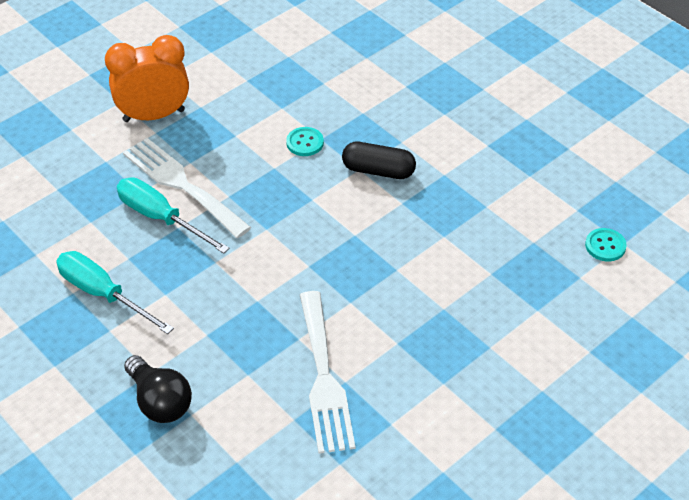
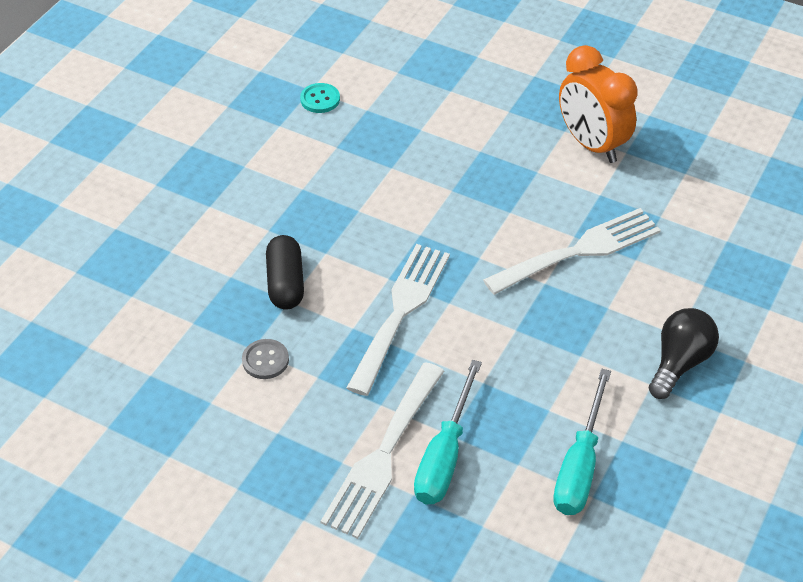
camera: 110 degrees left, 0 degrees up
(154, 115) = (273, 533): orange clock -> orange clock (591, 144)
(305, 143) = (265, 360): turquoise button -> grey button
(314, 232) = (400, 311): none -> white fork

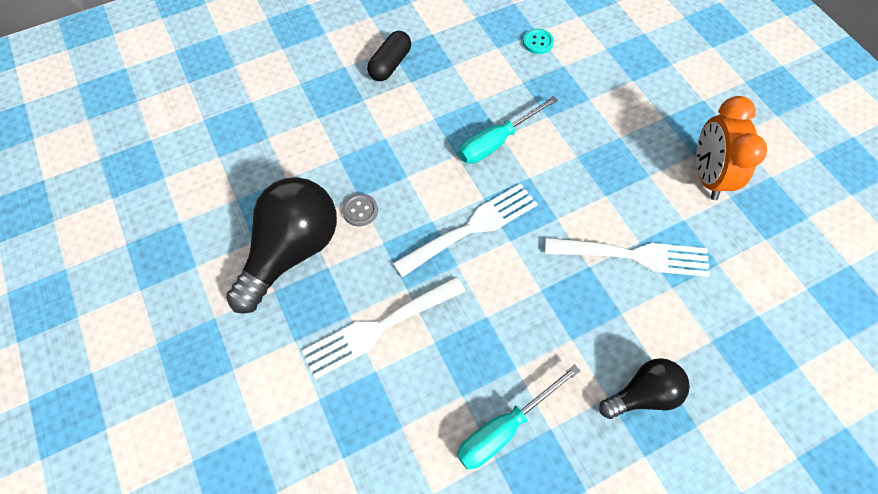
camera: 35 degrees right, 15 degrees up
(223, 440) = (292, 251): none -> black light bulb
(286, 283) = (415, 163): black capsule -> black capsule (390, 64)
(444, 455) = (418, 355): turquoise screwdriver -> turquoise screwdriver (496, 141)

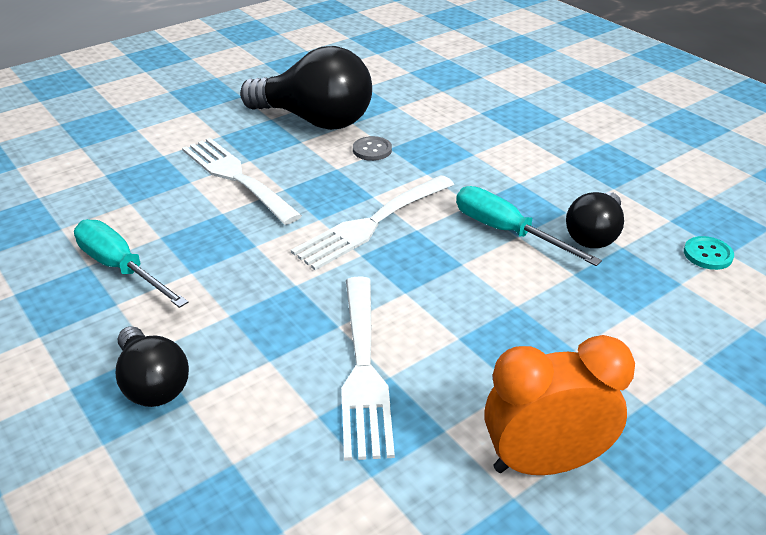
camera: 80 degrees right, 25 degrees down
(390, 64) = (582, 144): black capsule -> none
(472, 227) = (371, 224): white fork -> white fork turned 90 degrees clockwise
(508, 93) = (594, 235): none -> black light bulb

